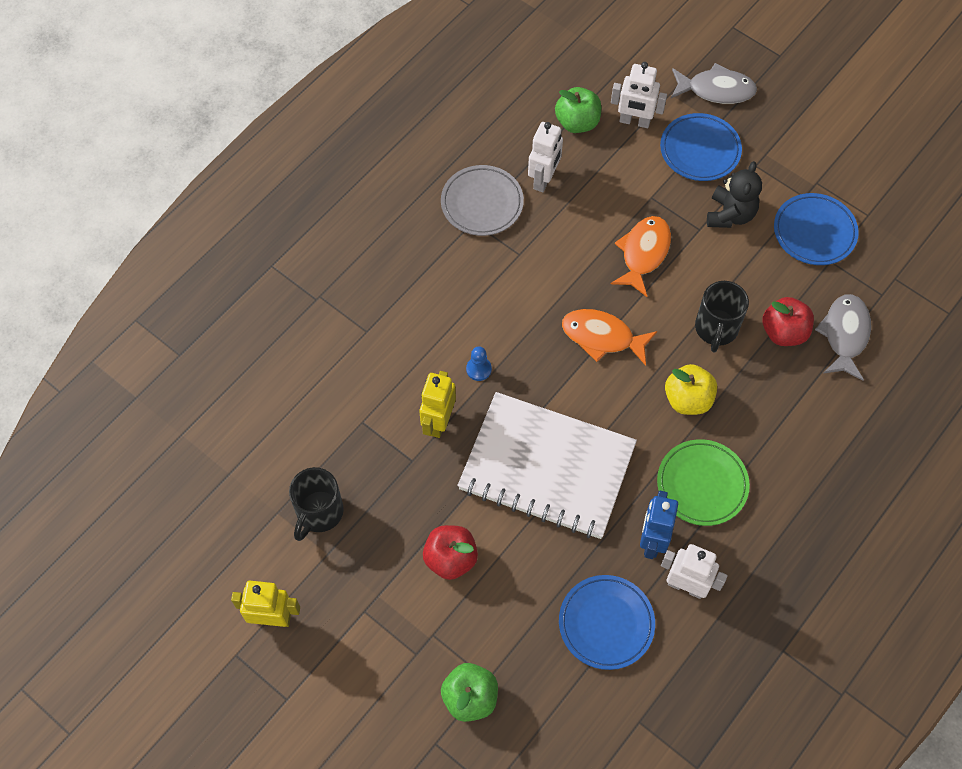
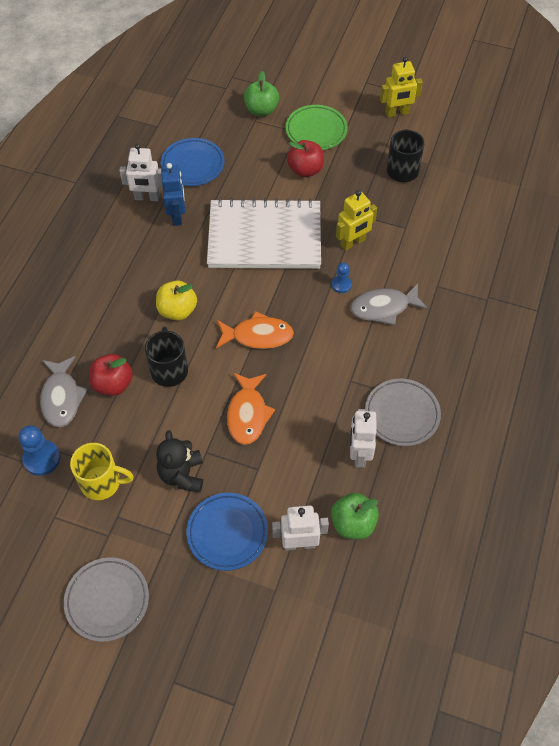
camera: 160 degrees right, 5 degrees down
(438, 422) = (353, 242): yellow robot -> yellow robot turned 60 degrees clockwise
(702, 484) = (152, 258): green plate -> green plate (316, 130)
(716, 90) = (230, 610): grey fish -> grey fish (384, 308)
(814, 232) = (102, 482): blue plate -> yellow mug
(827, 129) = (107, 600): none -> grey plate
(874, 275) = (42, 458): none -> blue pawn

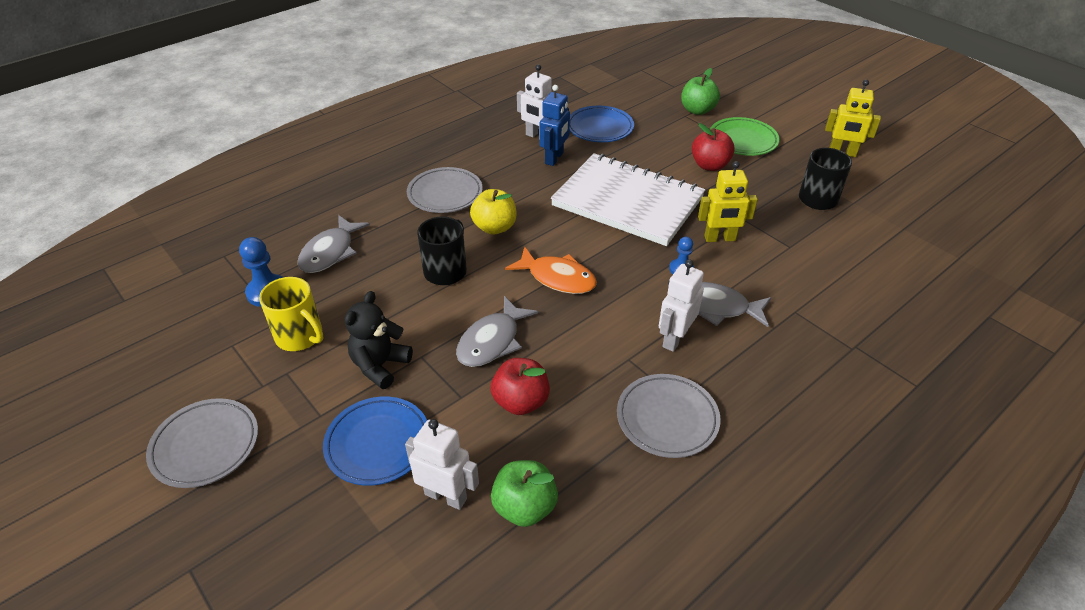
camera: 30 degrees right, 15 degrees down
(112, 295) = (445, 194): none -> grey plate
(113, 384) = (384, 261): red apple -> red apple (521, 402)
(248, 414) = (492, 341): orange fish -> grey fish
(359, 454) = (586, 436): white robot -> white robot (674, 338)

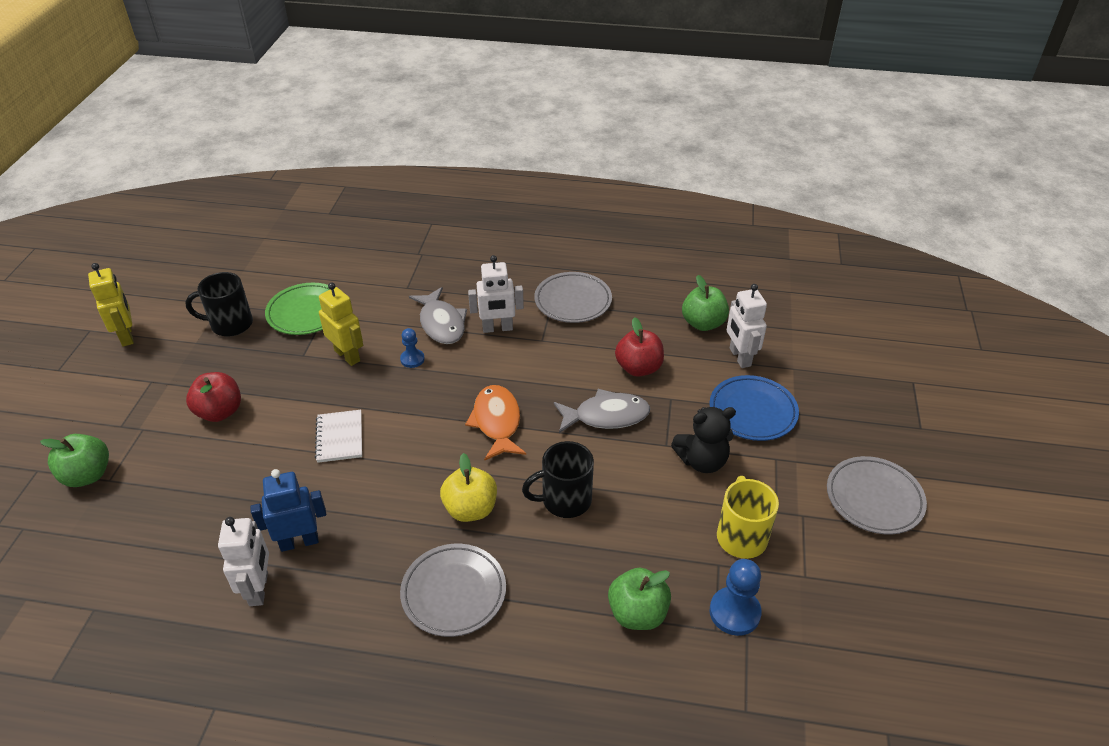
camera: 130 degrees left, 0 degrees up
(330, 252) = (637, 613): grey fish -> green apple
(600, 128) = (194, 541): blue plate -> none
(627, 202) = (340, 437): white notebook -> white notebook, size x0.41
(743, 140) = (145, 409): green plate -> green plate (306, 312)

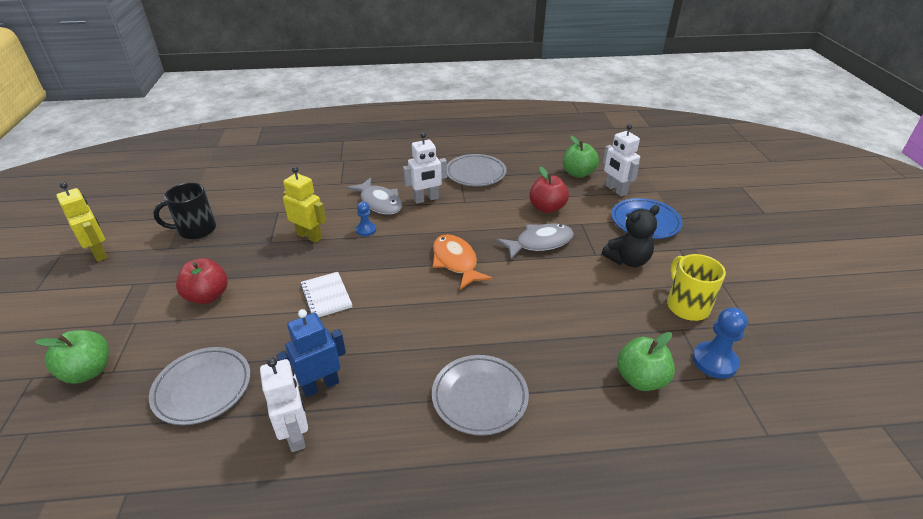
camera: 15 degrees left, 5 degrees down
(306, 312) = (262, 212): green plate -> none
(470, 509) = (464, 328): yellow apple -> none
(564, 500) = (538, 307): black mug -> none
(874, 498) = (763, 262): grey plate -> grey plate (203, 388)

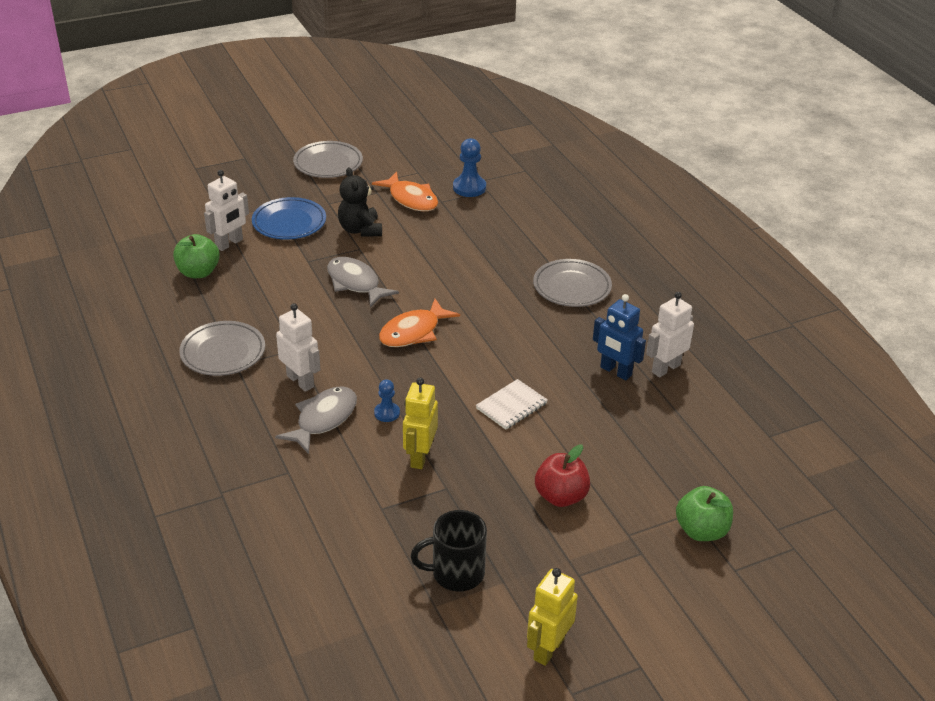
camera: 110 degrees left, 0 degrees up
(196, 230) = (456, 573): black mug -> black mug turned 120 degrees clockwise
(203, 388) = (664, 440): grey plate -> grey plate (328, 163)
(547, 208) = (286, 286): red apple -> none
(628, 260) = (360, 230): black teddy bear -> black teddy bear turned 150 degrees counterclockwise
(641, 379) = (507, 218): green apple -> none
(686, 306) = (411, 199): yellow mug -> orange fish

